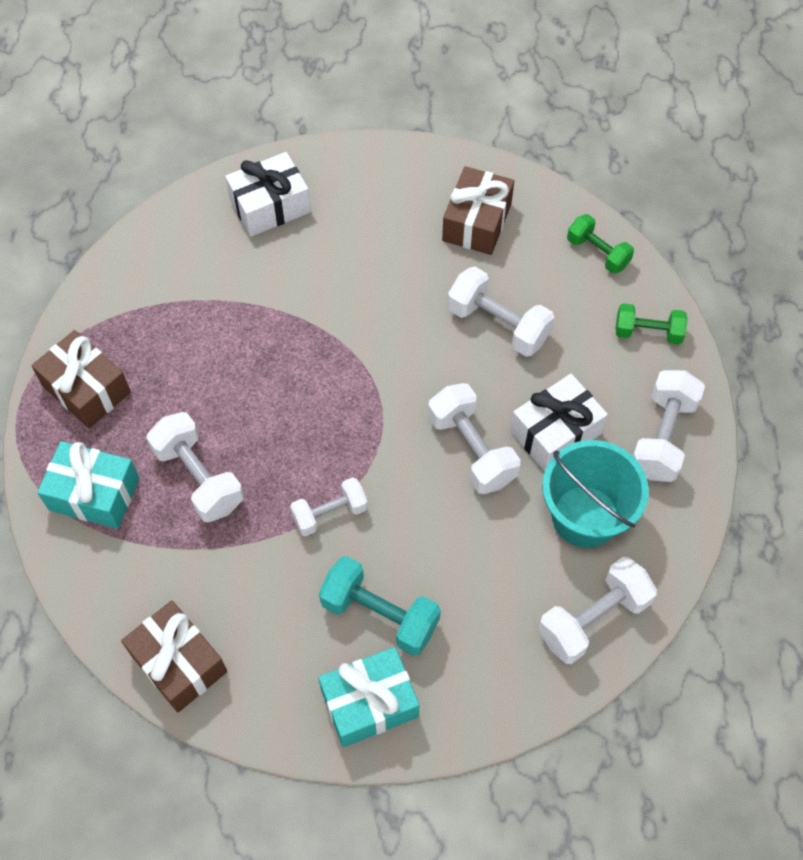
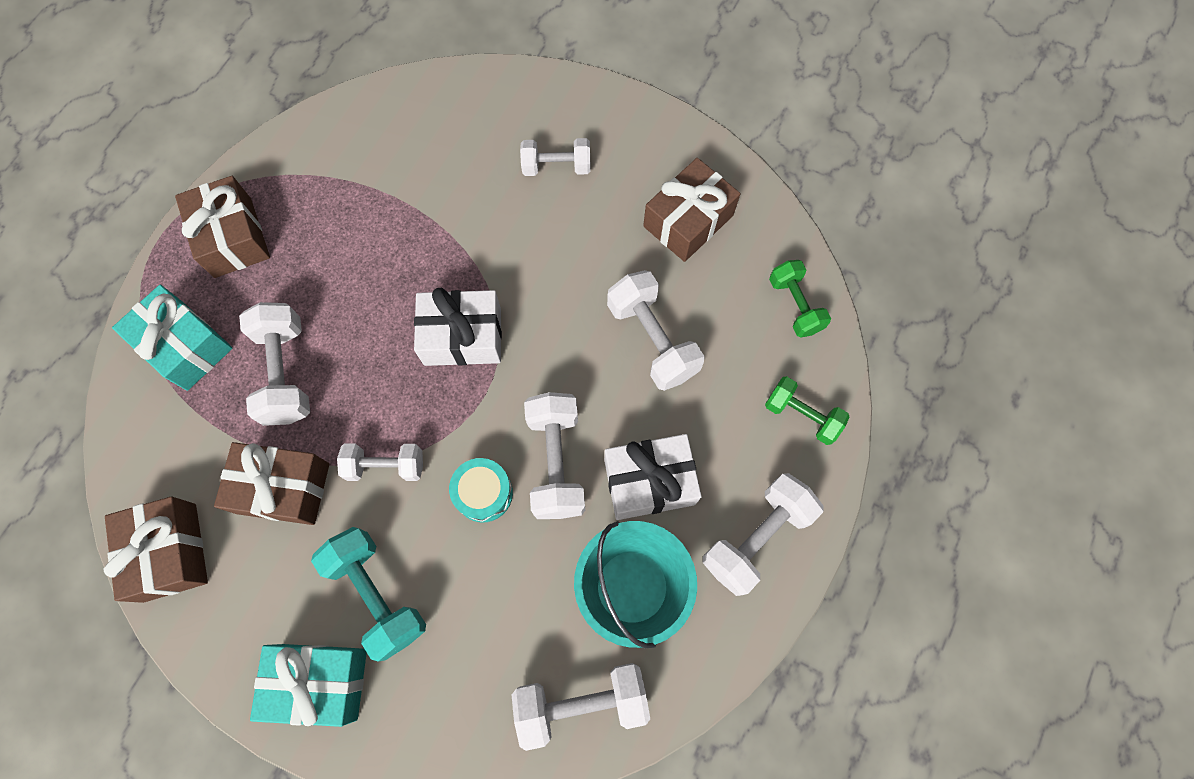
camera: 25 degrees right, 10 degrees up
(250, 569) = (283, 488): none -> brown gift
(270, 206) = (496, 121): white gift -> white gift (462, 337)
(343, 222) = (556, 166): none -> white dumbbell
(425, 499) = (483, 493): none -> turquoise drum

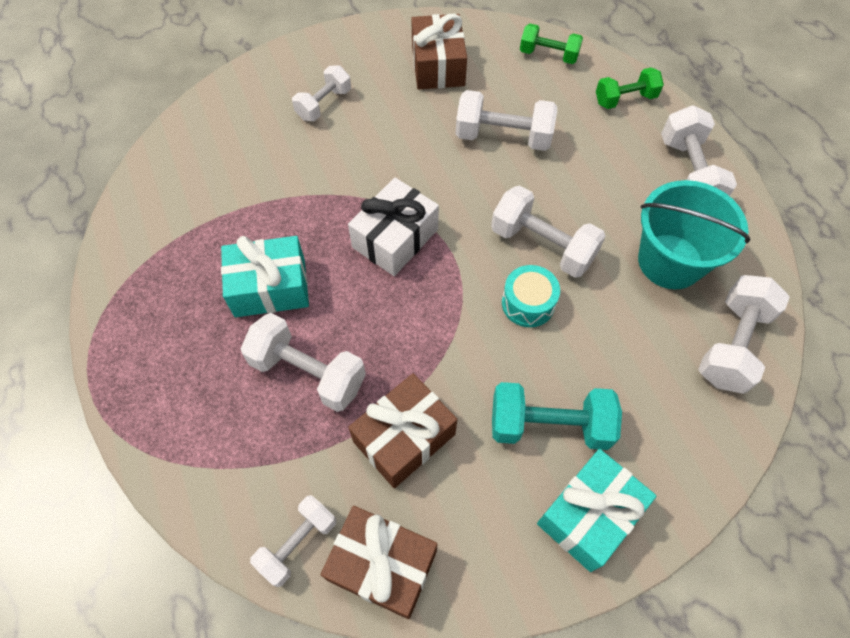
camera: 50 degrees left, 10 degrees down
(185, 346) = (209, 433): turquoise gift -> turquoise gift (270, 287)
(233, 237) = (152, 335): brown gift -> none
(385, 466) = (450, 353): white dumbbell -> white dumbbell (298, 543)
(649, 482) = (603, 203): white gift -> none

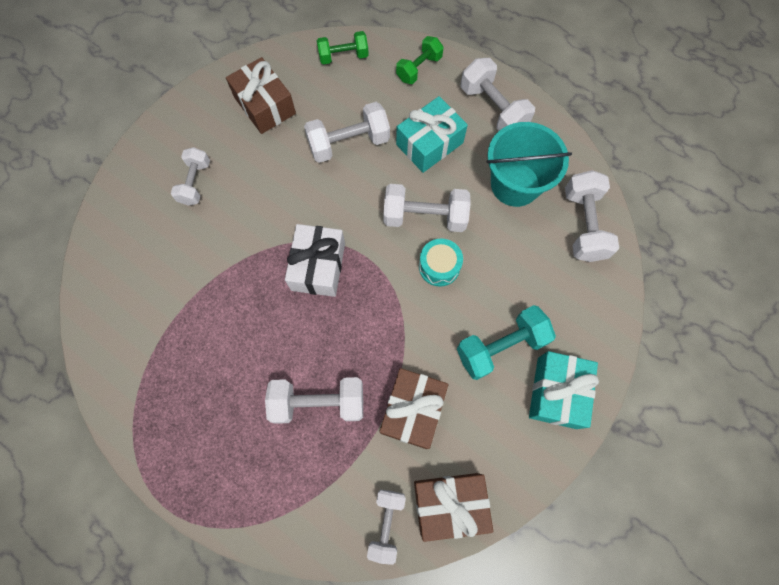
camera: 30 degrees left, 10 degrees up
(270, 287) = (250, 354): turquoise gift -> turquoise gift (429, 143)

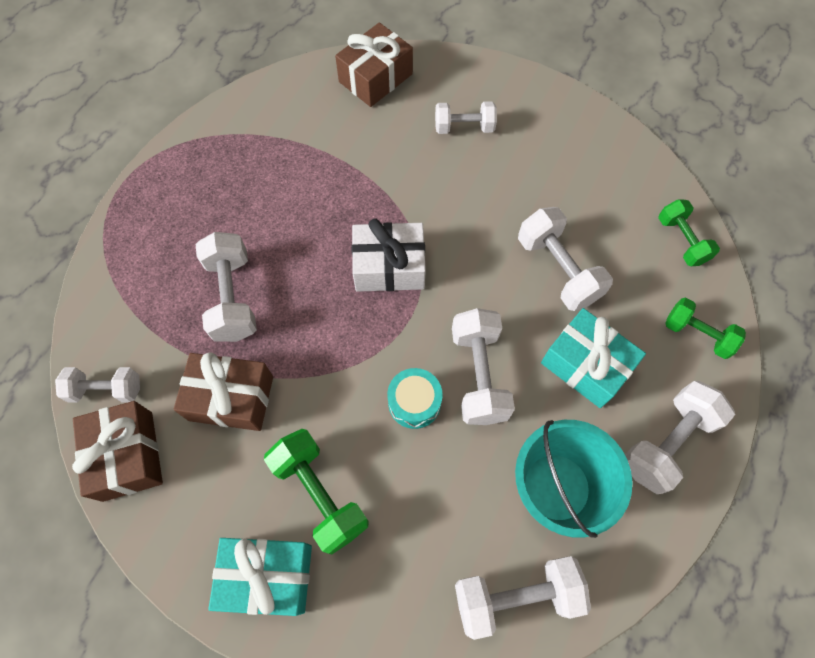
camera: 80 degrees right, 5 degrees down
(265, 105) = (581, 171): brown gift -> brown gift (375, 78)
(500, 347) = (320, 494): turquoise dumbbell -> green dumbbell

